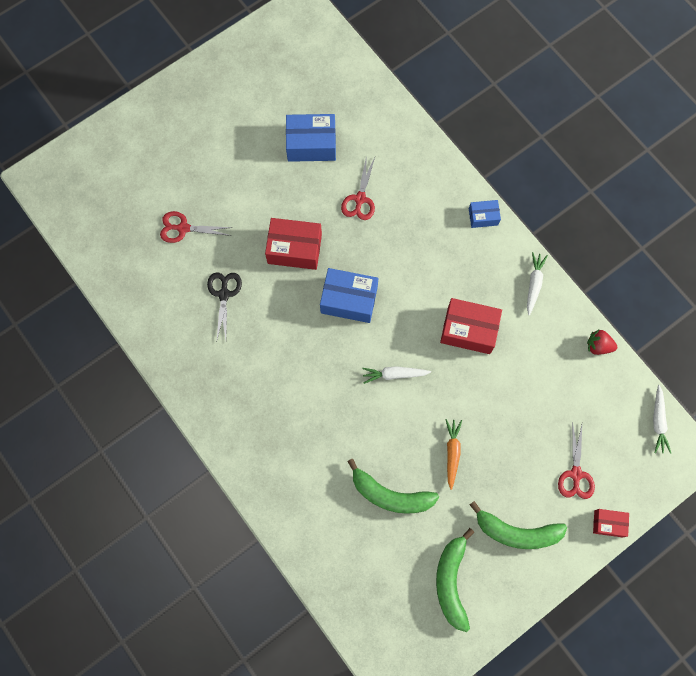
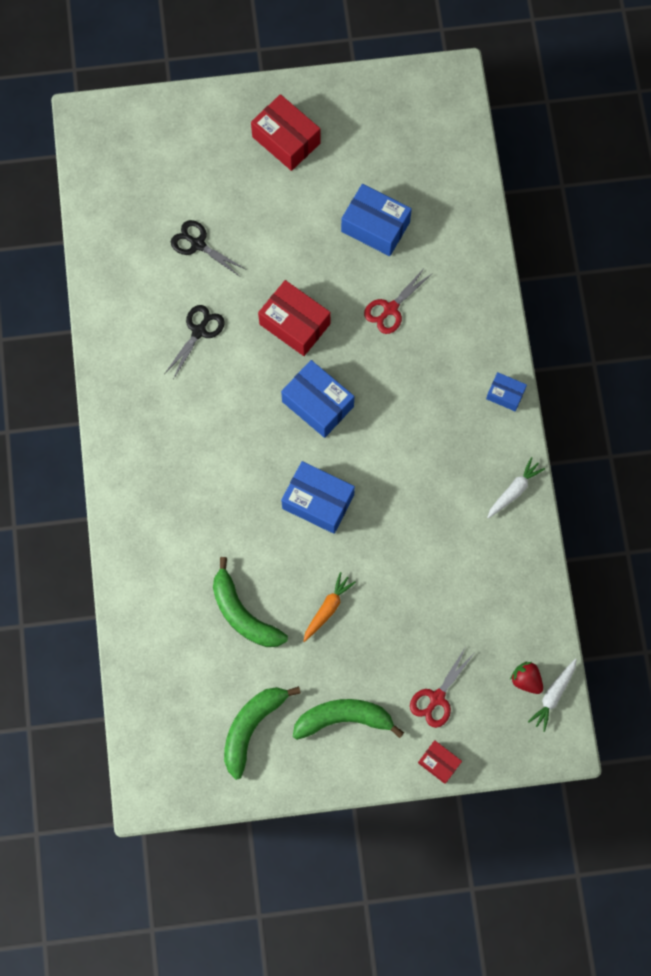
camera: 30 degrees right, 0 degrees up
(183, 228) = (198, 244): red scissors -> black scissors
(394, 374) = (318, 502): white carrot -> blue box
(468, 330) = (418, 499): red box -> red box (286, 140)
(516, 532) = (343, 719): green banana -> green banana turned 135 degrees clockwise
(598, 346) = (540, 588): red strawberry -> red strawberry (526, 680)

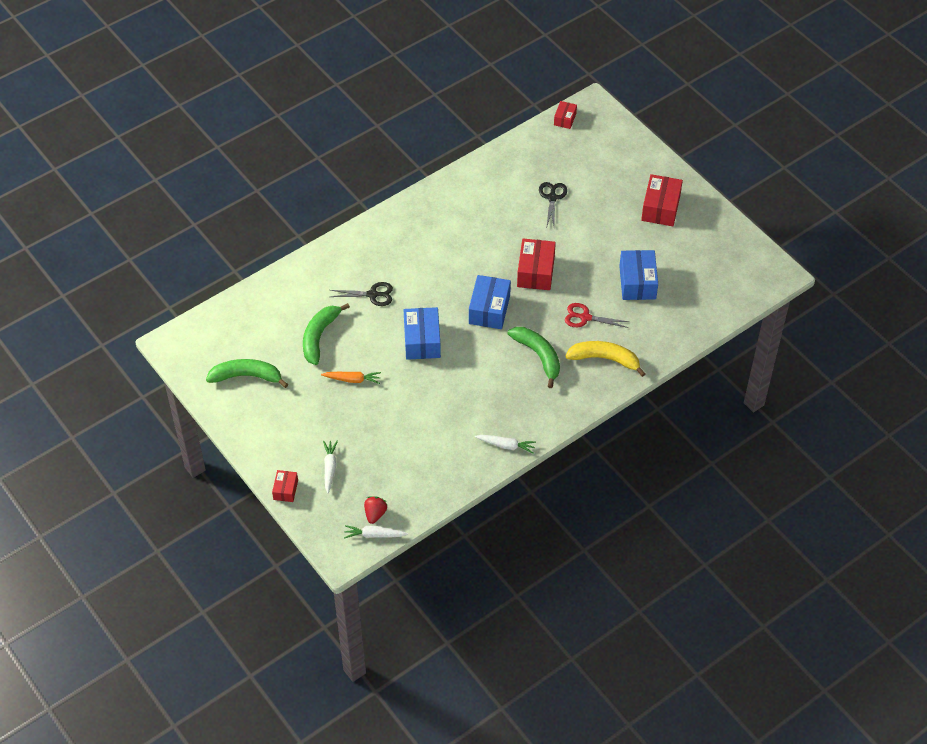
camera: 60 degrees right, 20 degrees down
(88, 162) = (565, 119): none -> red box
(199, 331) = (493, 226): black scissors -> black scissors (372, 295)
(343, 719) = (283, 423): green banana -> green banana (538, 356)
(437, 698) = (330, 468): red scissors -> white carrot
(459, 322) = (604, 359): none -> yellow banana
(505, 394) = (572, 409): blue box -> none

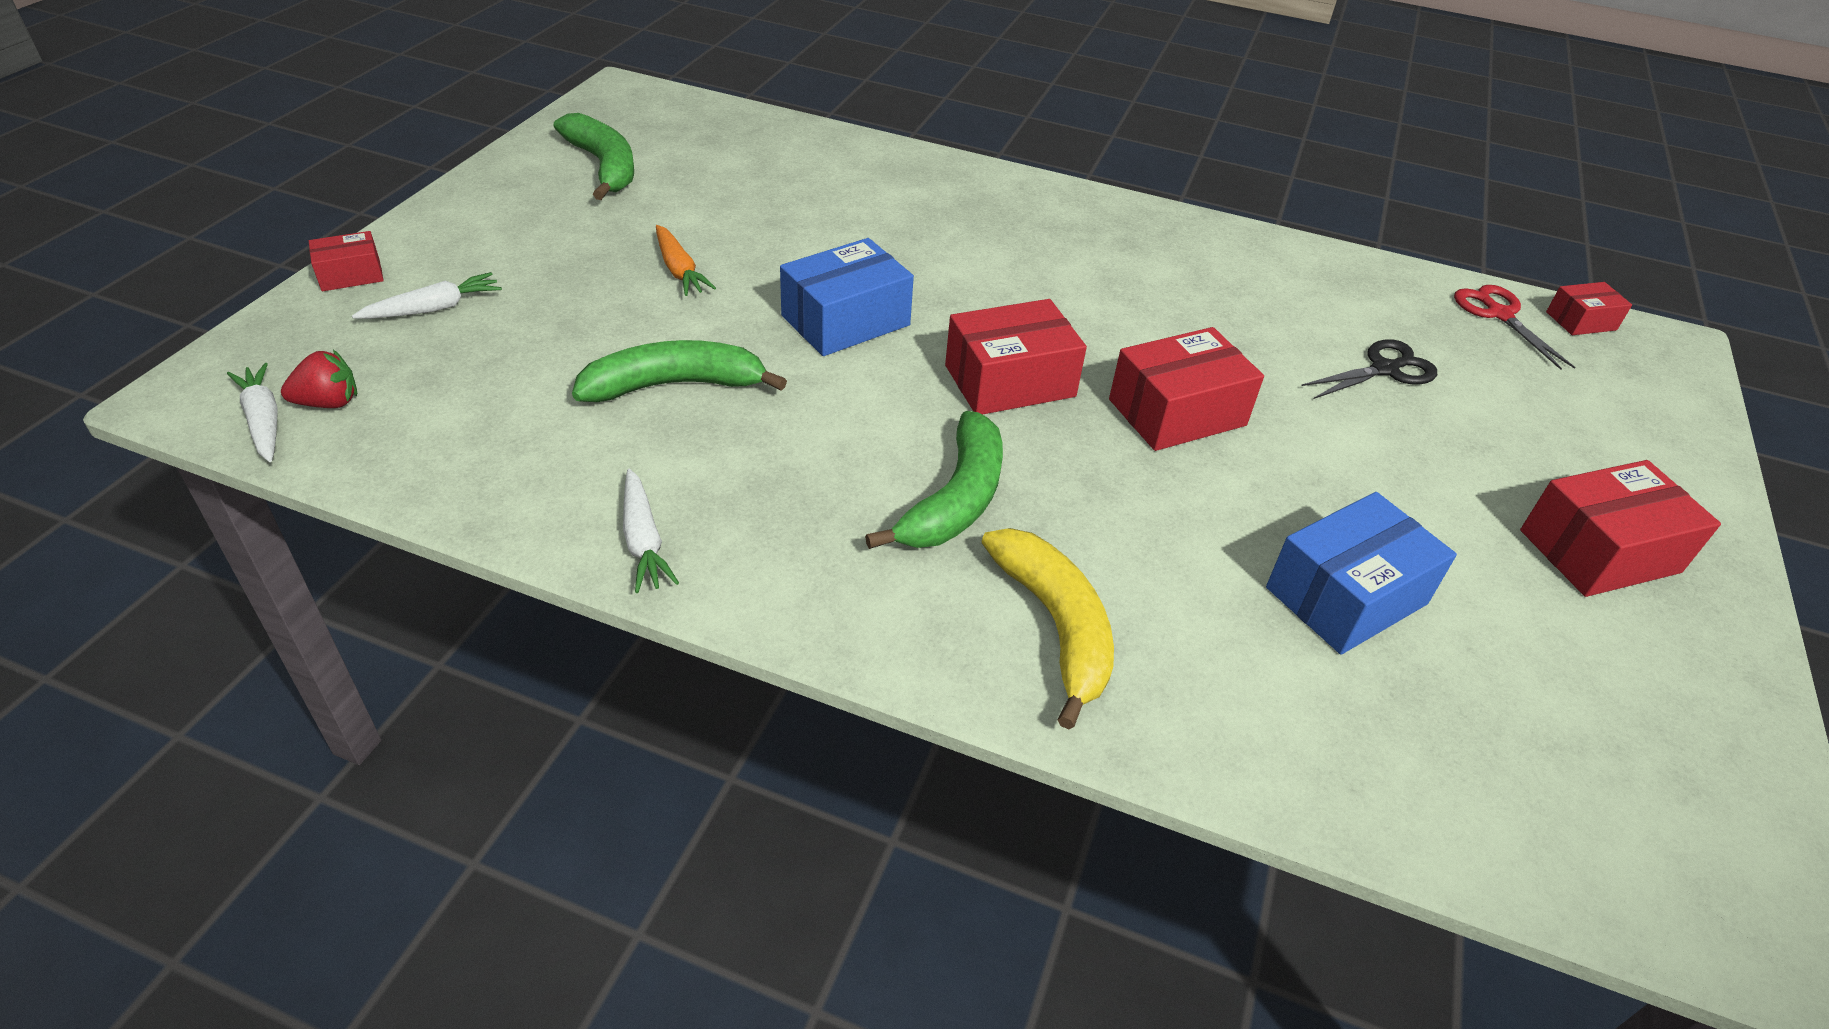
camera: 55 degrees right, 10 degrees down
(319, 337) = (751, 208): green banana -> green banana (674, 385)
(372, 295) = (900, 233): black scissors -> none
(489, 309) = (1010, 381): blue box -> red box
(585, 317) = (1142, 538): red scissors -> red scissors (1499, 314)

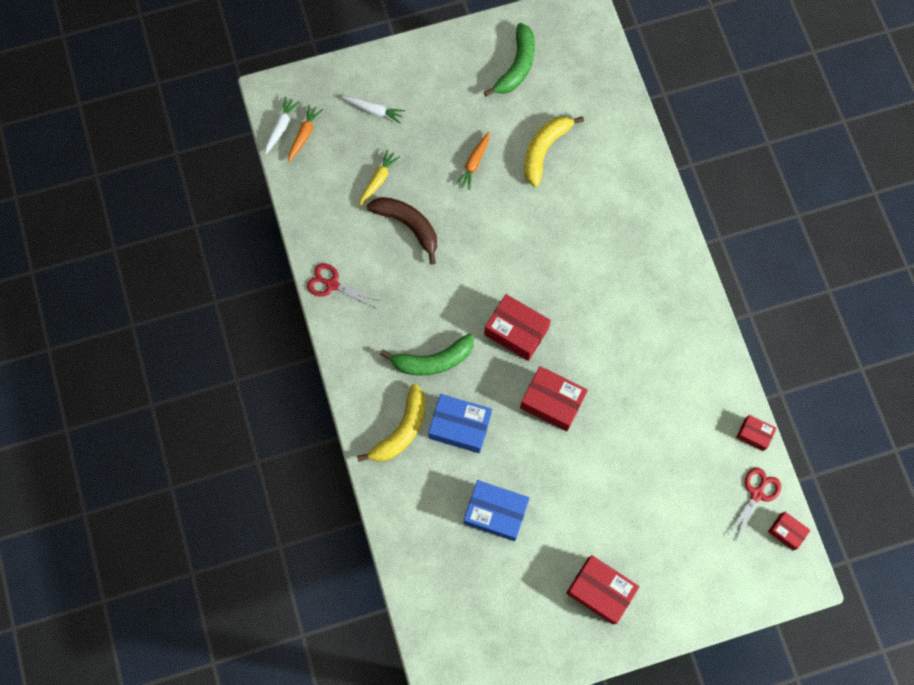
camera: 55 degrees right, 30 degrees up
(329, 403) = (304, 135): red strawberry -> orange carrot
(351, 275) = (365, 65): red box -> red box (754, 434)
(548, 371) = (378, 180): none -> yellow carrot
(643, 540) = (332, 284): white carrot -> red scissors
(674, 385) = (408, 225): green banana -> brown banana
(757, 209) = (544, 150): none -> yellow banana
(845, 320) = (499, 247): blue box -> blue box (460, 426)
(1385, 369) = (659, 465): black scissors -> none

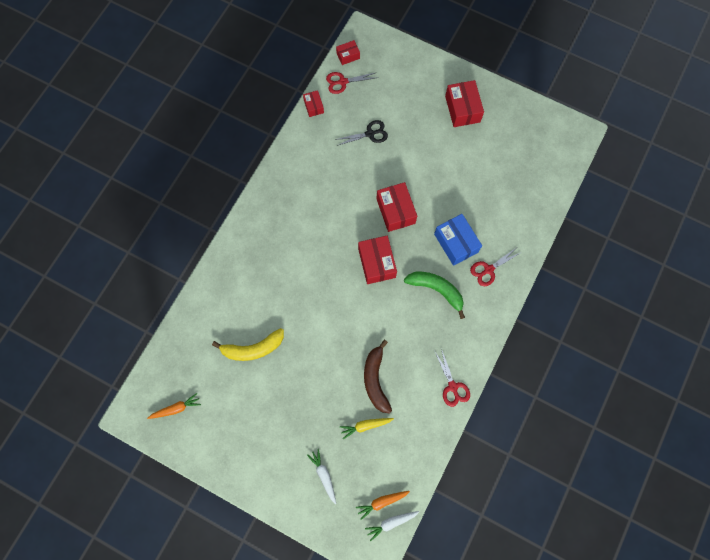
camera: 135 degrees left, 0 degrees up
(402, 430) = (488, 269): yellow banana -> red scissors
(474, 163) = (300, 380): orange carrot -> orange carrot (176, 408)
(495, 512) = (478, 186): blue box -> none
(517, 66) = (211, 418): green banana -> none
(664, 461) = (370, 134): none -> black scissors
(786, 532) = (348, 56): red box -> red box turned 75 degrees clockwise

